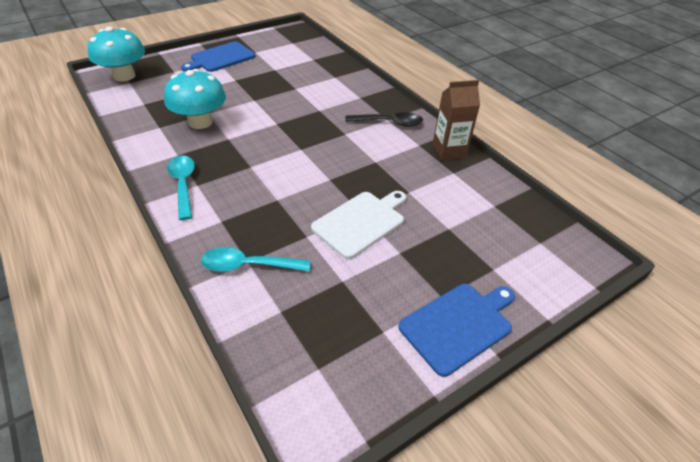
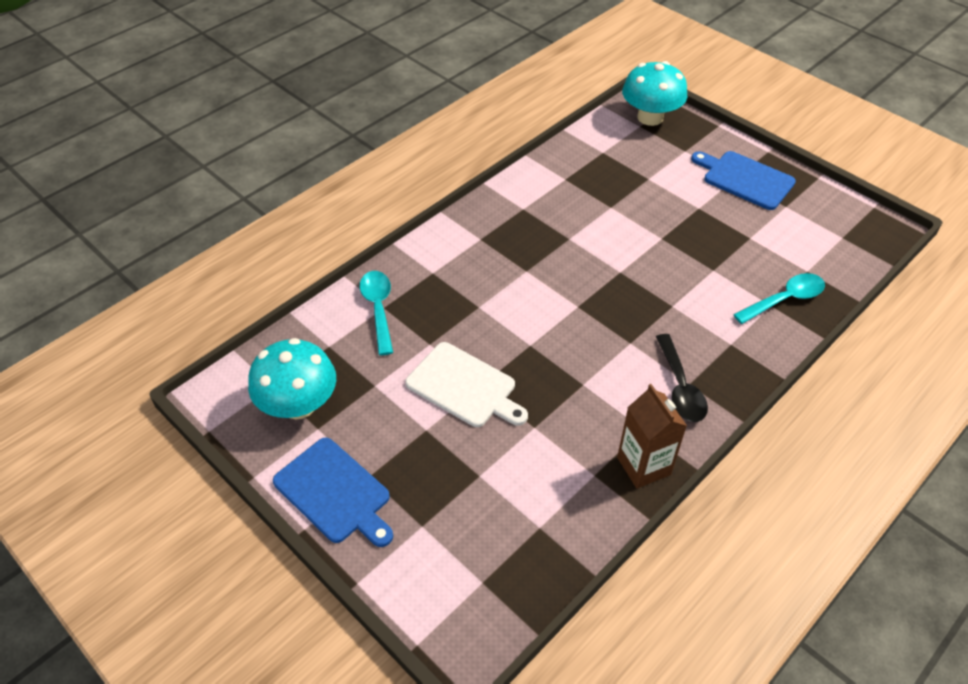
camera: 80 degrees right, 5 degrees up
(183, 184) = (477, 229): turquoise spoon -> turquoise spoon (785, 299)
(200, 122) = (590, 206): turquoise mushroom -> turquoise mushroom (299, 405)

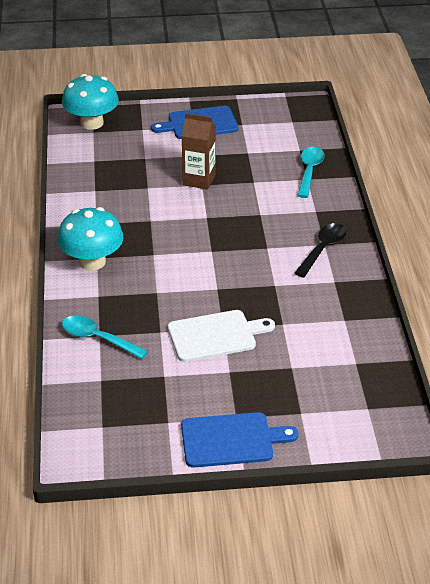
camera: 50 degrees left, 10 degrees down
(299, 405) = (136, 421): turquoise mushroom -> turquoise mushroom (92, 261)
(643, 466) = (360, 297): brown carton -> brown carton (199, 180)
(680, 387) = (323, 249): black spoon -> black spoon turned 90 degrees counterclockwise

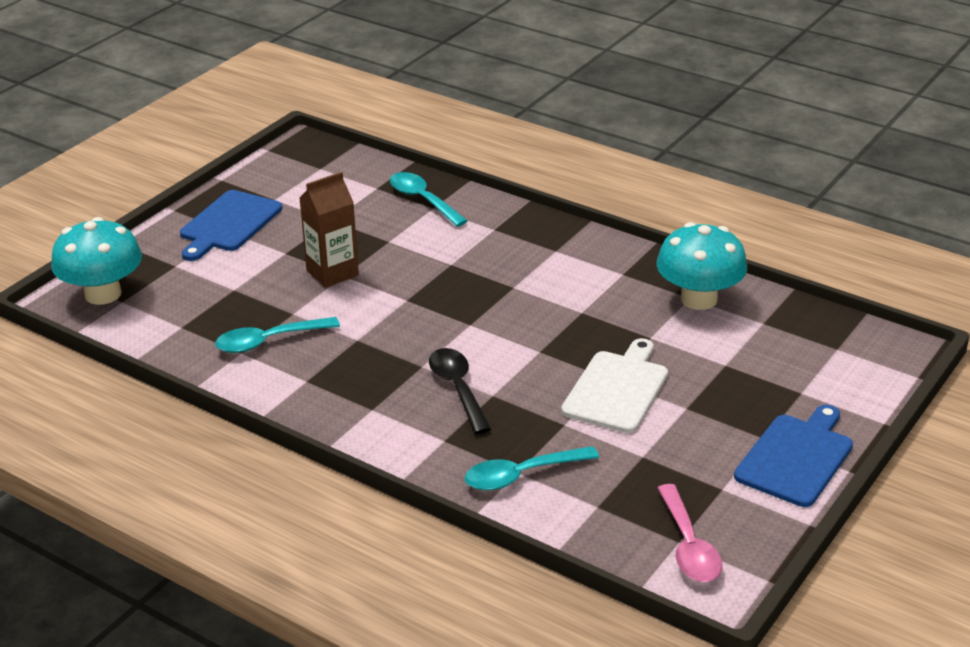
camera: 50 degrees left, 5 degrees down
(92, 261) = (375, 416): turquoise mushroom -> turquoise mushroom (699, 299)
(102, 432) = (688, 546): none -> pink spoon
(114, 193) = (268, 341): none -> turquoise spoon
(323, 249) = (563, 255): black spoon -> black spoon (458, 389)

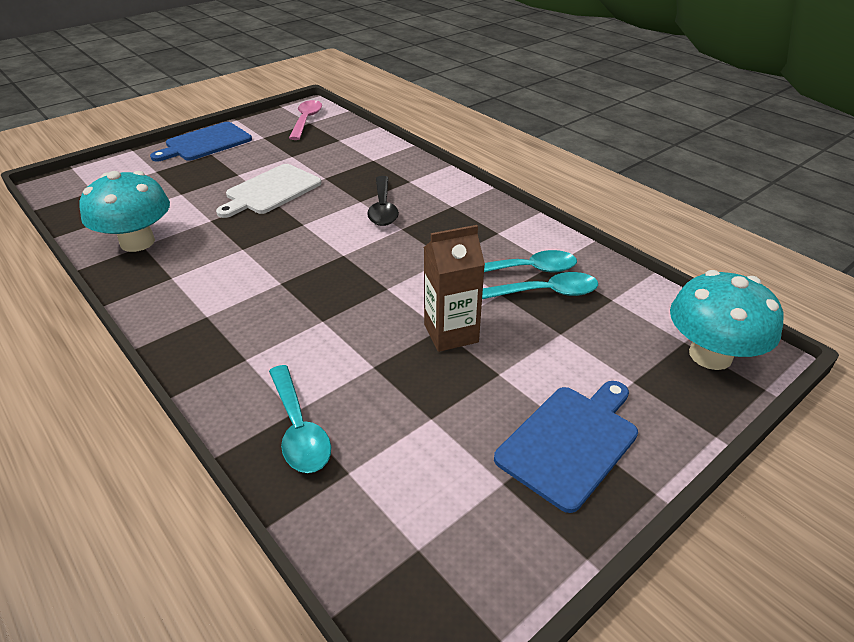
camera: 165 degrees left, 5 degrees up
(521, 475) = (372, 157): turquoise spoon -> turquoise spoon (545, 293)

